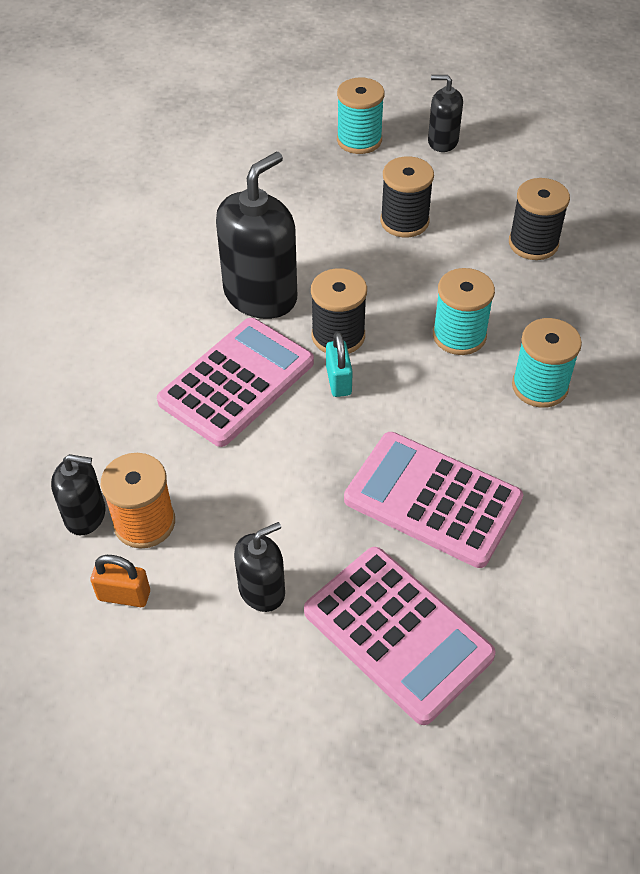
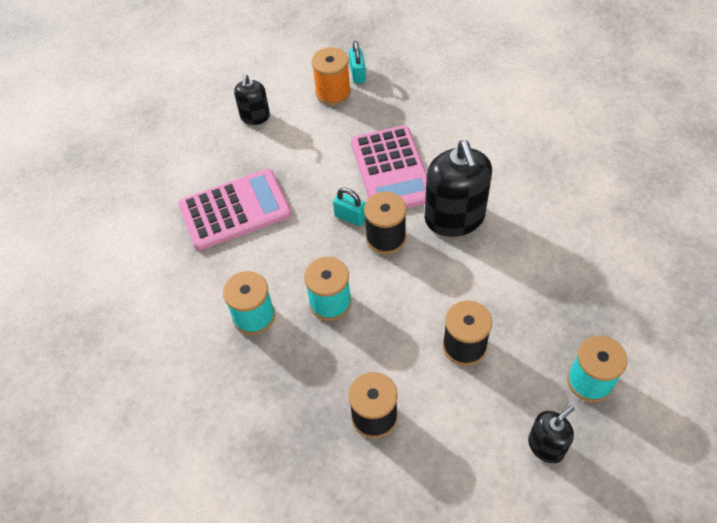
camera: 130 degrees right, 5 degrees up
(85, 515) = (358, 74): black soap dispenser -> turquoise padlock
(124, 595) = (300, 70): orange padlock -> none
(397, 633) = (185, 152): pink calculator -> none

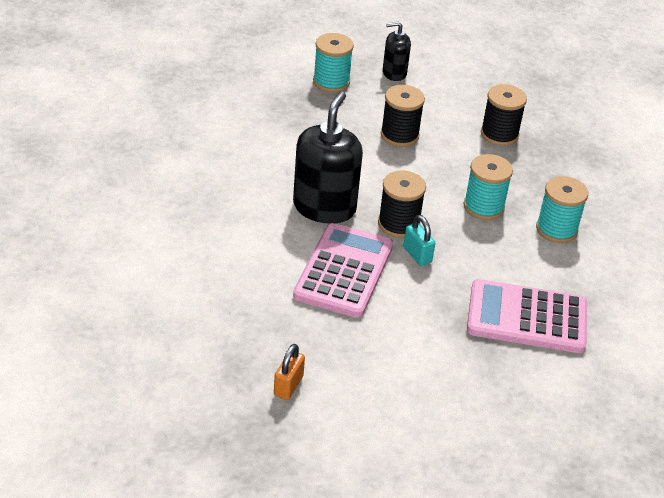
camera: 155 degrees left, 15 degrees down
(255, 116) = (446, 403): black soap dispenser -> none
(333, 93) = (335, 380): orange spool -> none
(358, 74) = (288, 386): turquoise padlock -> orange padlock

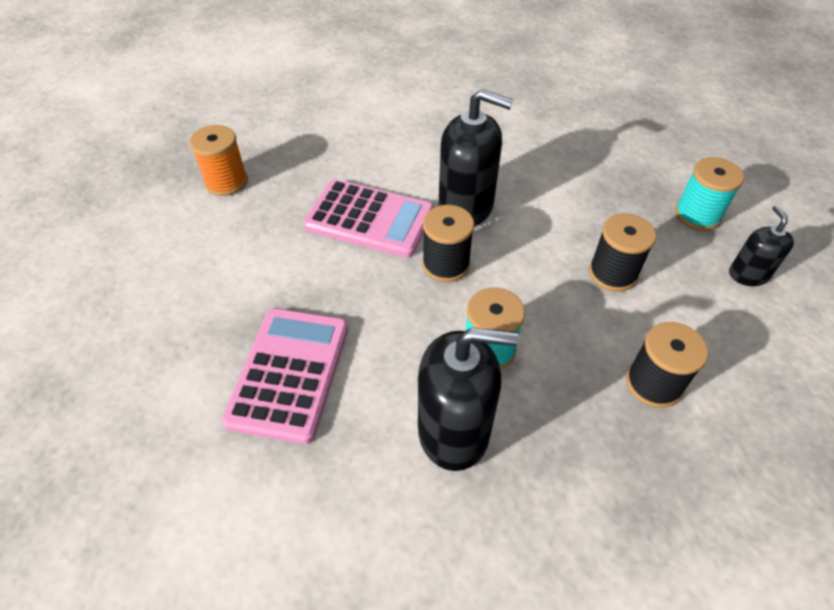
camera: 95 degrees right, 10 degrees up
(288, 386) = (226, 182): orange padlock -> orange spool
(417, 255) = (396, 278): turquoise padlock -> none
(556, 229) = (454, 430): turquoise spool -> black soap dispenser

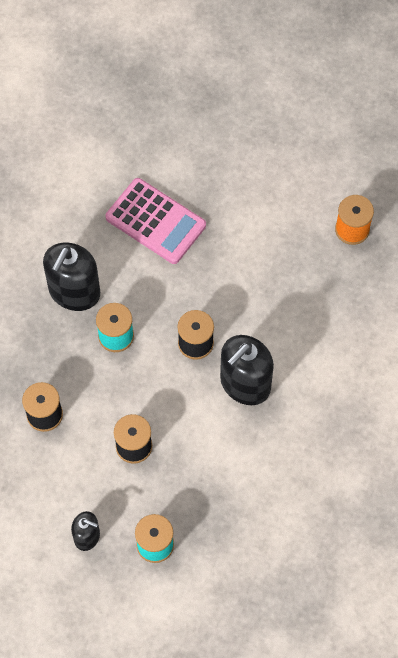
camera: 115 degrees right, 15 degrees up
(369, 219) = (264, 312): pink calculator -> none

